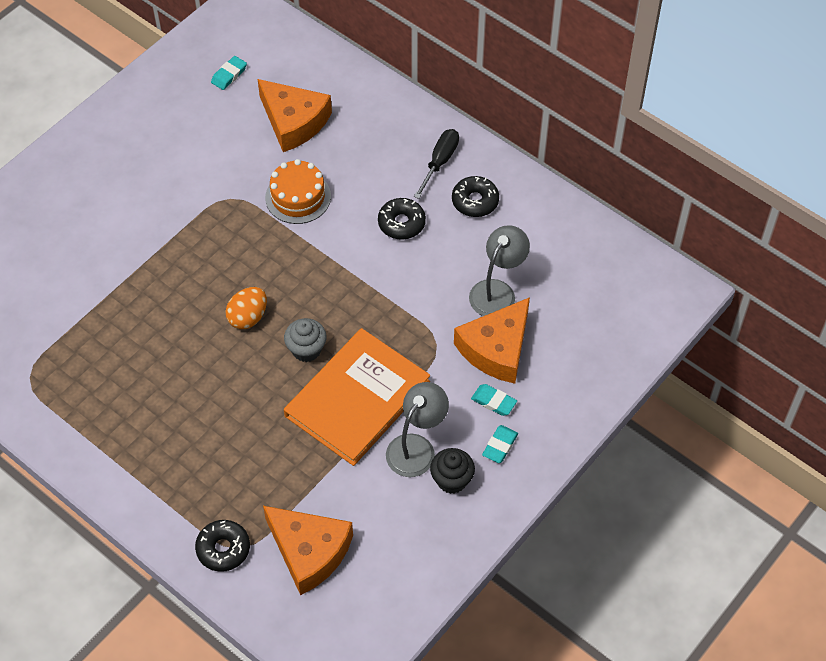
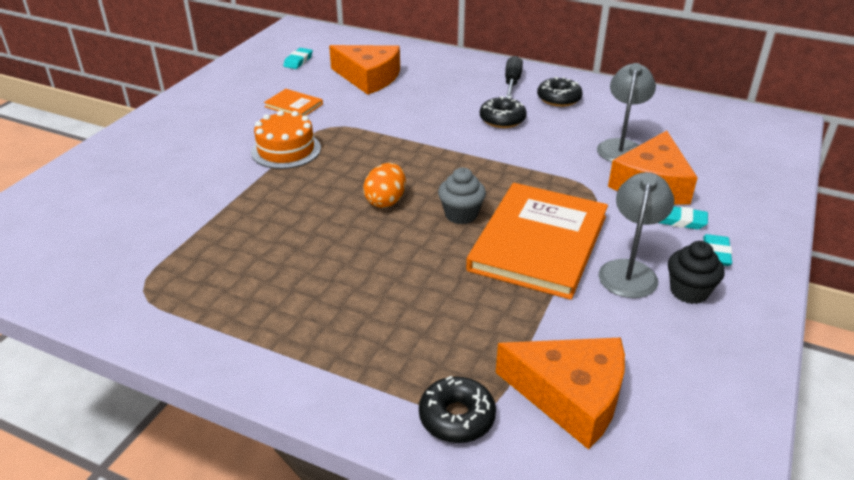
camera: 15 degrees left, 20 degrees down
(204, 156) = (293, 105): none -> orange book
(298, 197) = (395, 117): orange cake -> orange cake (286, 150)

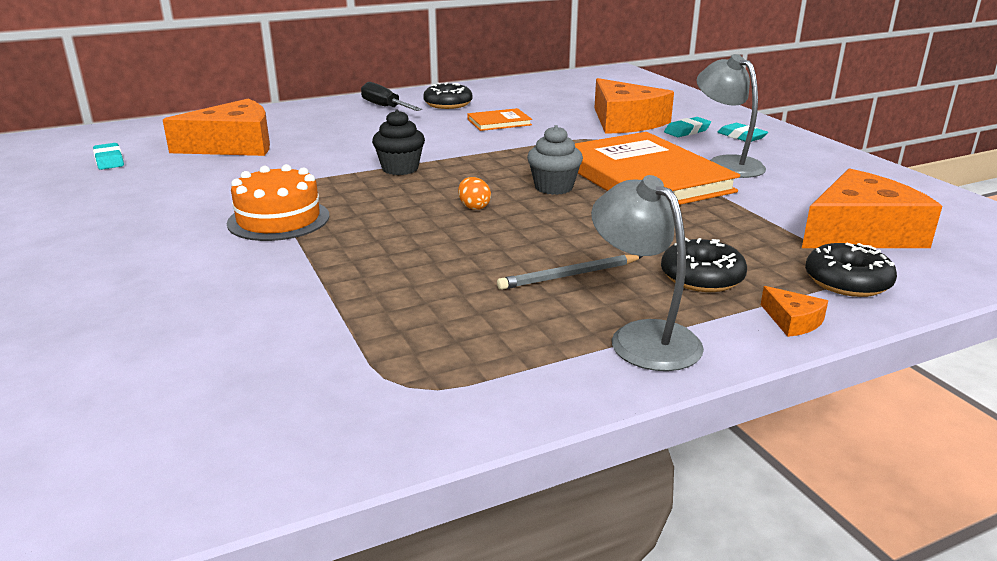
camera: 50 degrees left, 10 degrees down
(293, 105) = (197, 189): orange book -> orange book (499, 122)
(325, 284) = (569, 276): none -> grey pencil
(357, 409) = (792, 321): none -> orange cheese
(386, 201) = (474, 207): orange egg -> orange egg, size x0.62
(502, 119) = (436, 128): black donut -> black donut (702, 277)
(621, 147) = (559, 112): grey lamp -> grey lamp (642, 337)
(689, 291) = (776, 158): black cupcake -> black cupcake (400, 169)

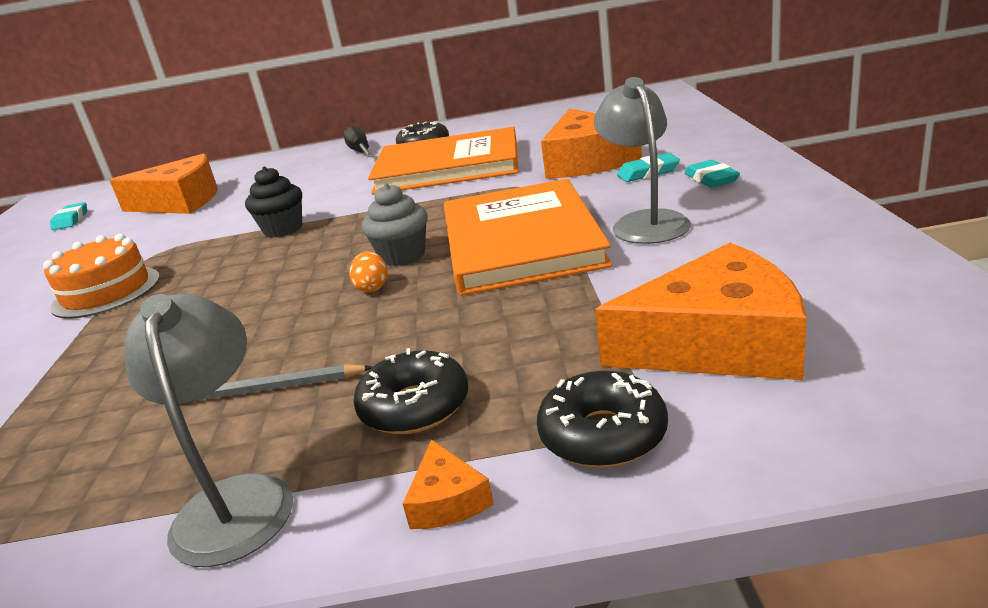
camera: 25 degrees right, 0 degrees up
(474, 207) = (291, 282): orange egg -> orange egg (372, 287)
(499, 122) = (448, 167): orange book -> orange book, size x2.28

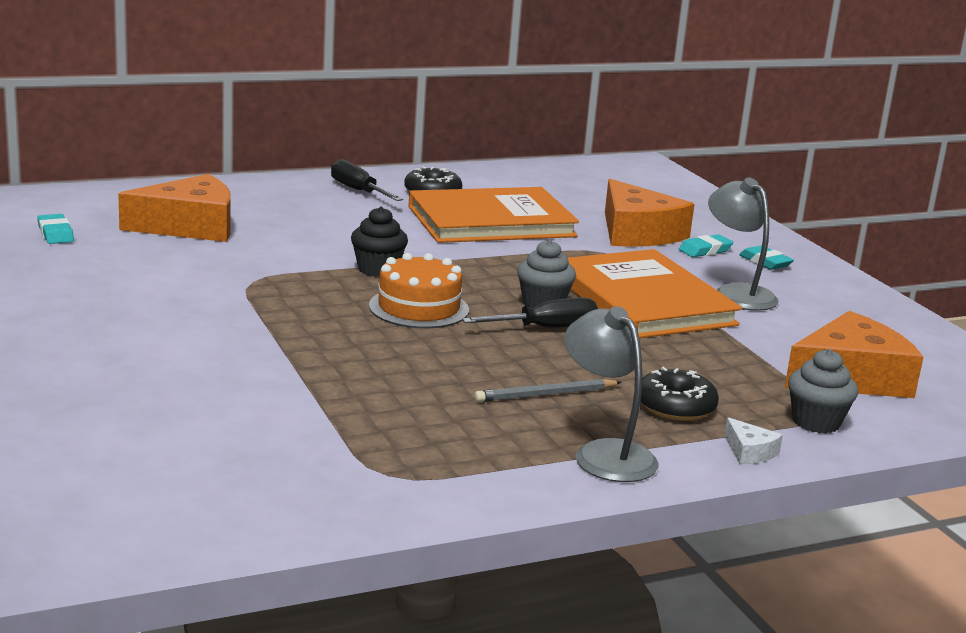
camera: 25 degrees left, 5 degrees down
(106, 292) = (253, 315): orange cake -> orange cake (419, 308)
(372, 287) = (545, 328): orange egg -> black screwdriver
(447, 500) = (749, 451): orange cheese -> white cheese
(603, 434) = (816, 422): black donut -> grey cupcake

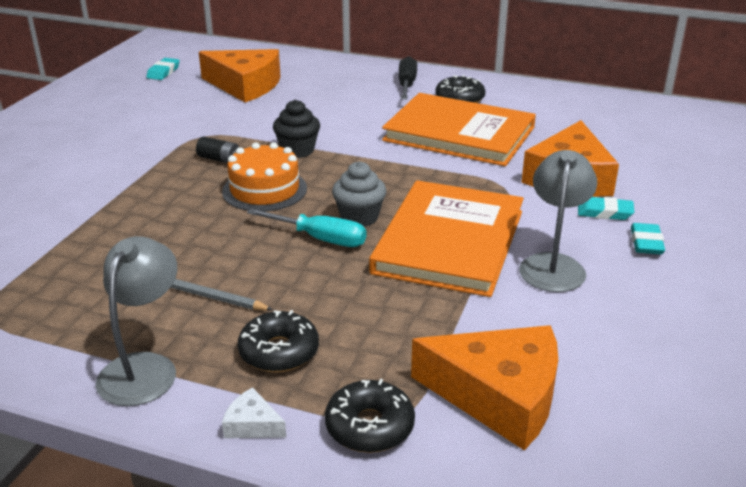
camera: 45 degrees right, 10 degrees up
(318, 296) = (219, 159): none -> black battery
(545, 328) = (320, 239): black screwdriver -> turquoise screwdriver
(749, 451) = (252, 425): white cheese -> white cheese turned 105 degrees clockwise
(816, 422) = (369, 426): grey cupcake -> black donut

